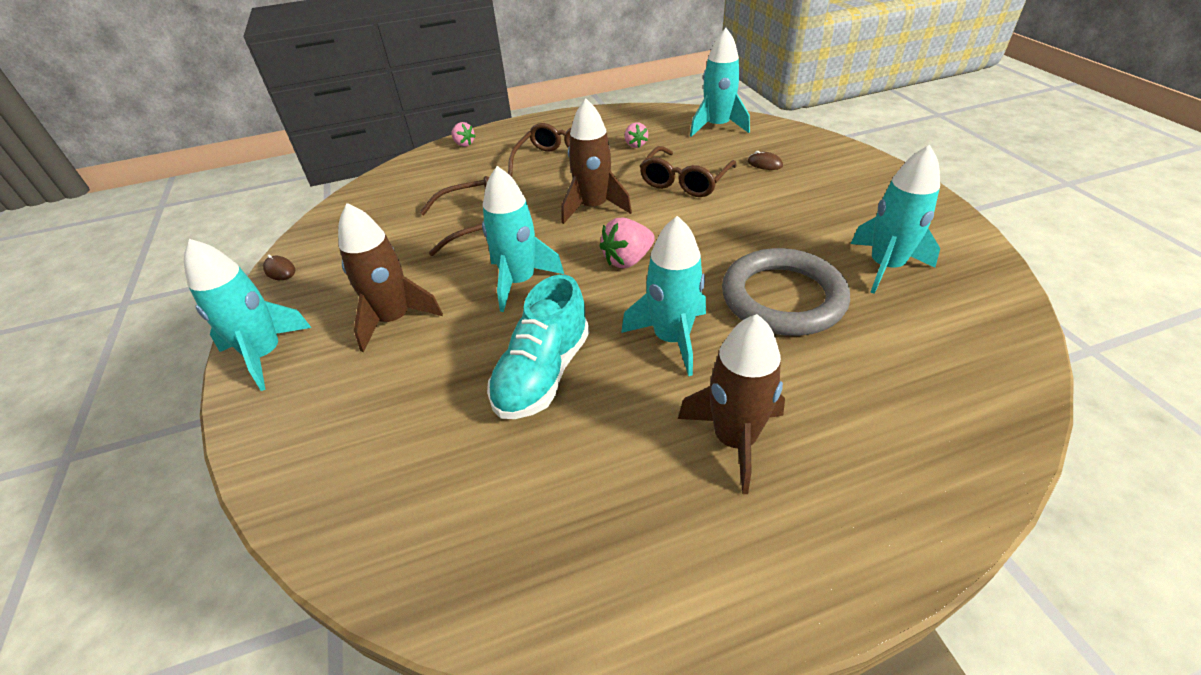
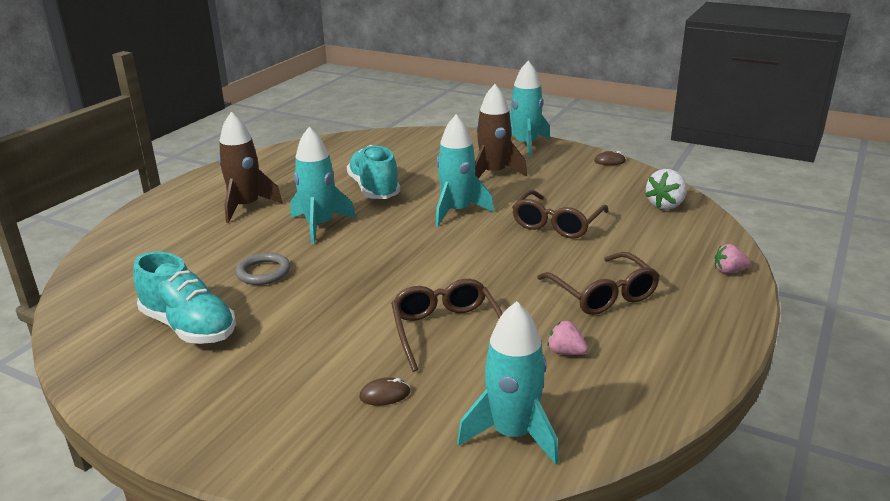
camera: 135 degrees right, 15 degrees down
(373, 200) = (665, 205): none -> white strawberry
(593, 207) = (491, 271): brown rocket -> none
(627, 260) = (404, 249): pink strawberry -> none
(783, 298) = (263, 272): grey ring -> grey ring, size x0.52
(885, 267) = (189, 327): turquoise rocket -> turquoise shoe

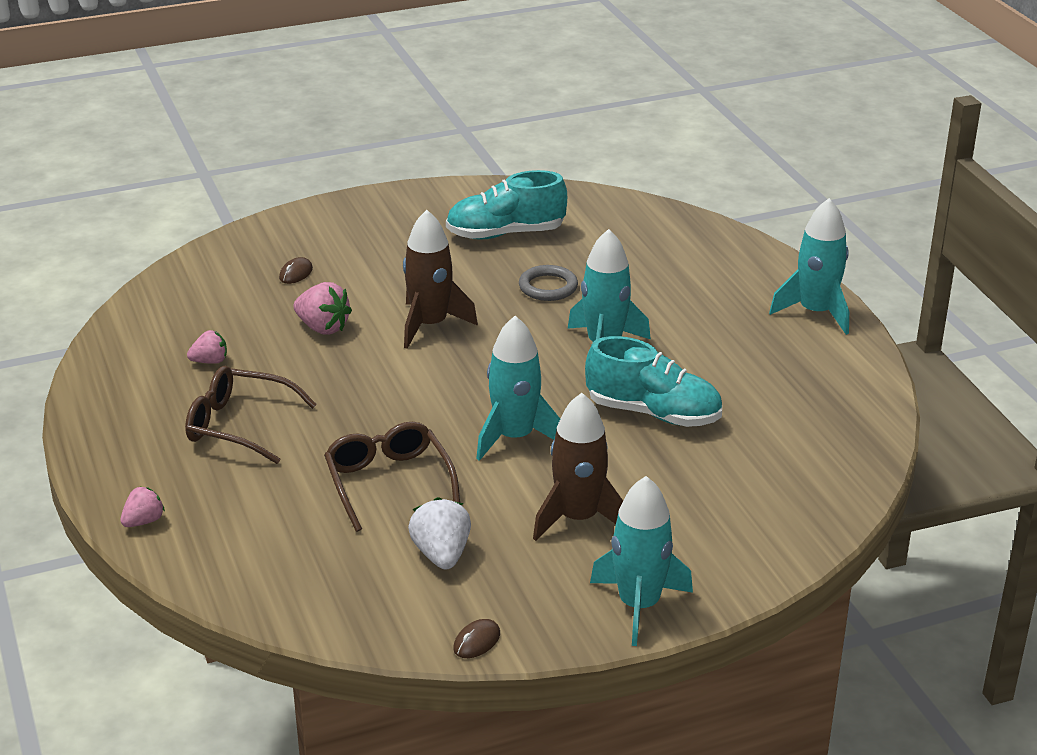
camera: 130 degrees right, 5 degrees up
(246, 207) = (714, 323): brown rocket -> brown rocket (430, 325)
(446, 330) = (323, 328): brown glasses -> pink strawberry
(513, 434) = (181, 297): turquoise rocket -> turquoise rocket (815, 312)
(665, 205) = (304, 589): white strawberry -> white strawberry (441, 555)

